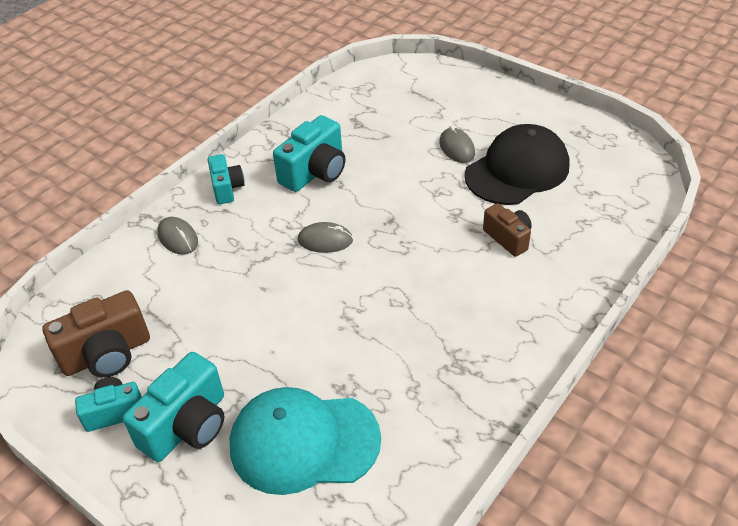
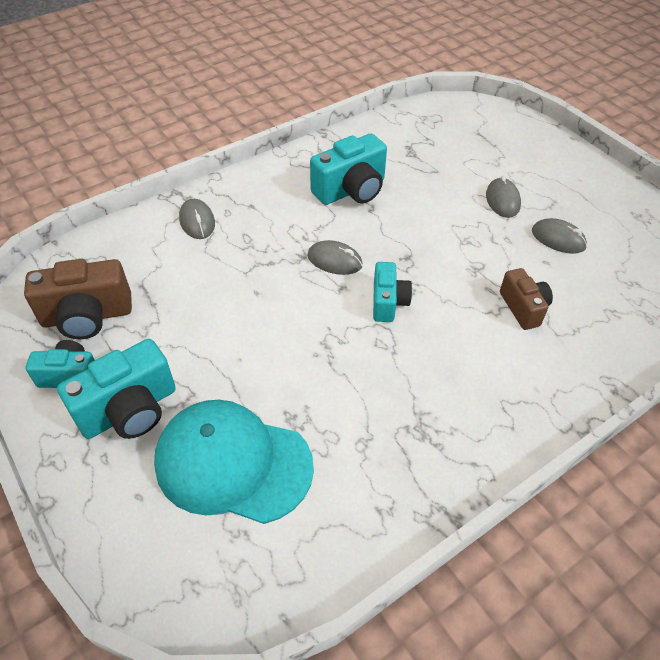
camera: 15 degrees right, 5 degrees up
(227, 188) = (261, 185): turquoise camera -> turquoise camera (388, 302)
(517, 170) = (558, 239): black cap -> grey mouse

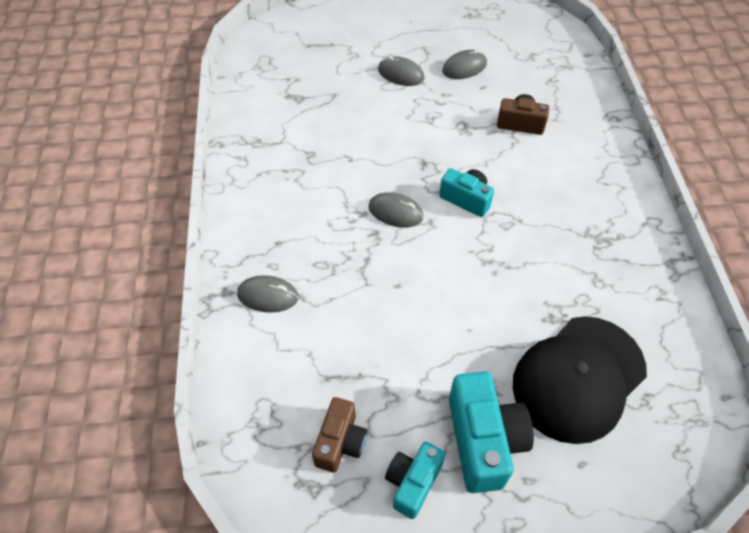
camera: 60 degrees left, 5 degrees up
(87, 316) = (340, 442): brown camera -> brown camera, size x0.62
(233, 463) = (578, 378): turquoise cap -> black cap
(334, 260) = (395, 212): grey mouse -> grey mouse turned 60 degrees clockwise
(351, 190) = (314, 160): turquoise camera -> none

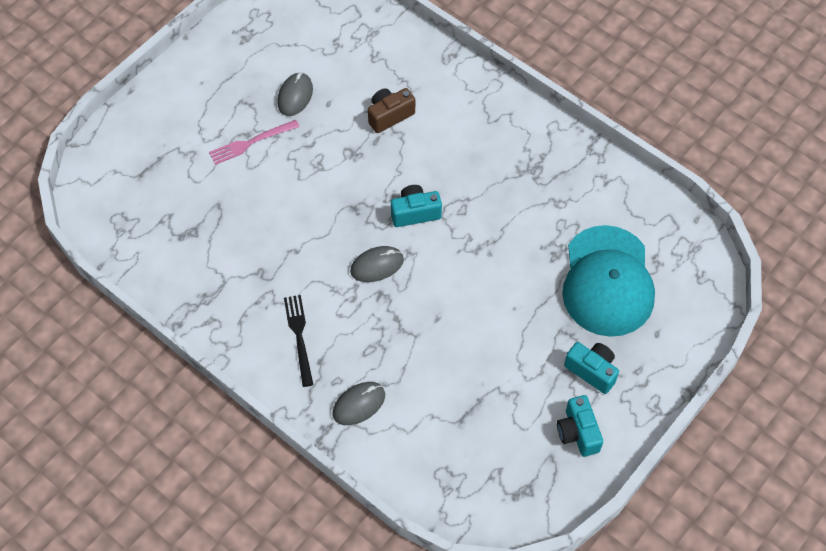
camera: 45 degrees left, 5 degrees up
(285, 215) = (299, 336): none -> black fork
(340, 442) = (512, 450): brown camera -> none
(400, 74) = (251, 142): grey mouse -> pink fork
(483, 440) = (592, 371): turquoise camera -> turquoise camera, size x0.62
(578, 378) = (607, 281): black cap -> turquoise cap

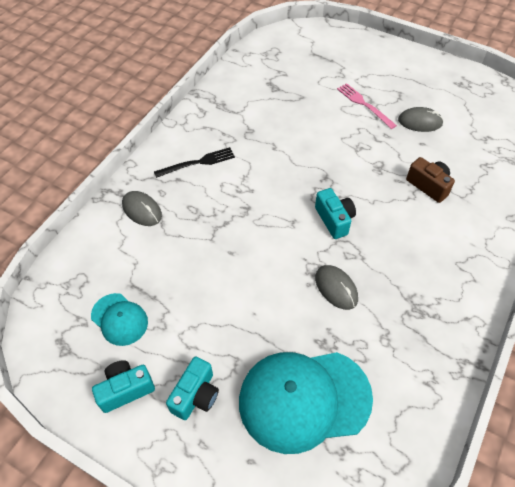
camera: 80 degrees right, 5 degrees down
(377, 265) = (274, 201): grey mouse -> grey mouse (336, 288)
(499, 435) = (119, 319): none -> turquoise cap

